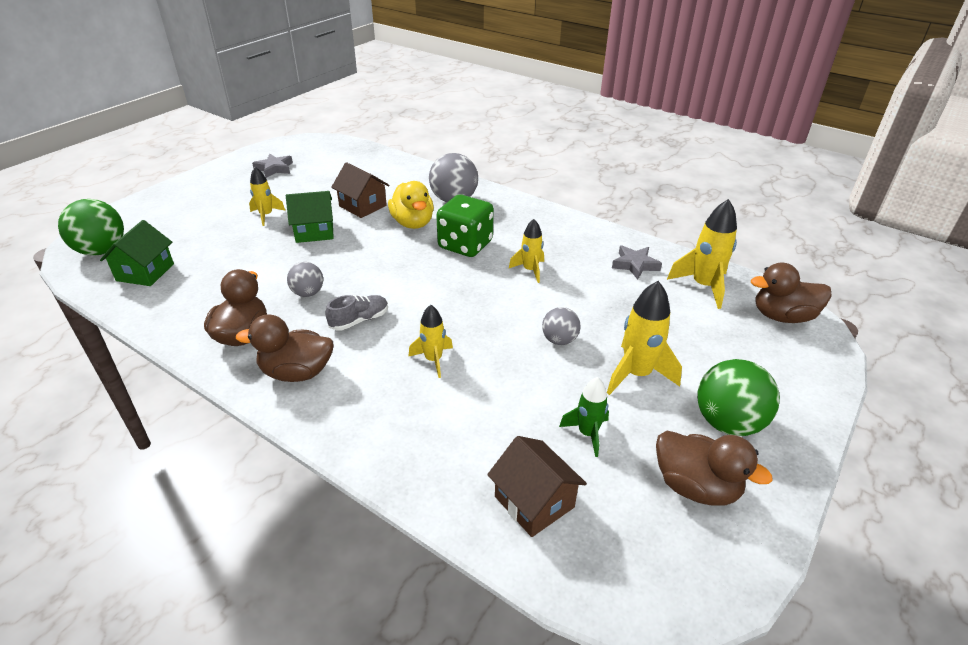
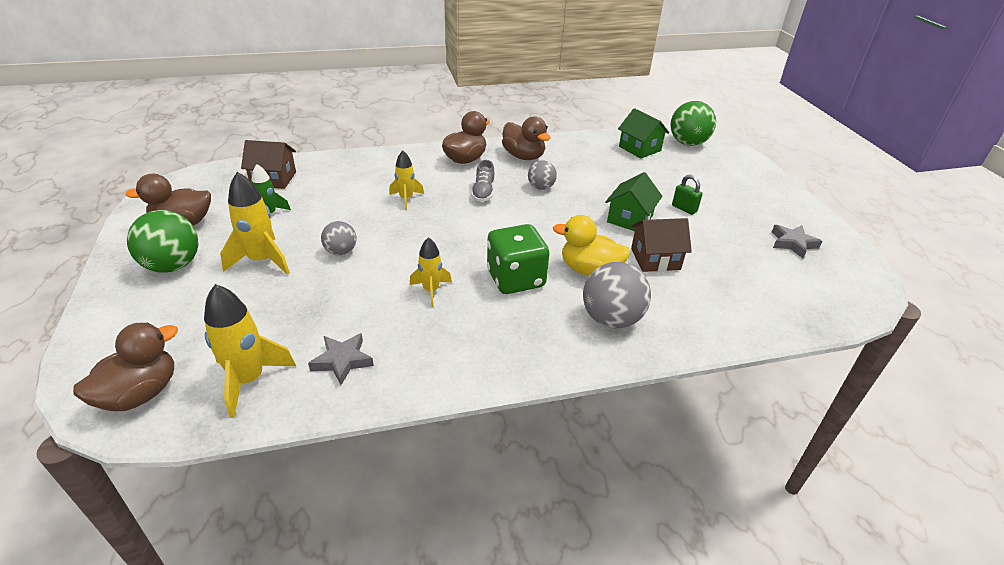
camera: 130 degrees right, 0 degrees up
(266, 215) = (684, 209): yellow rocket -> green padlock

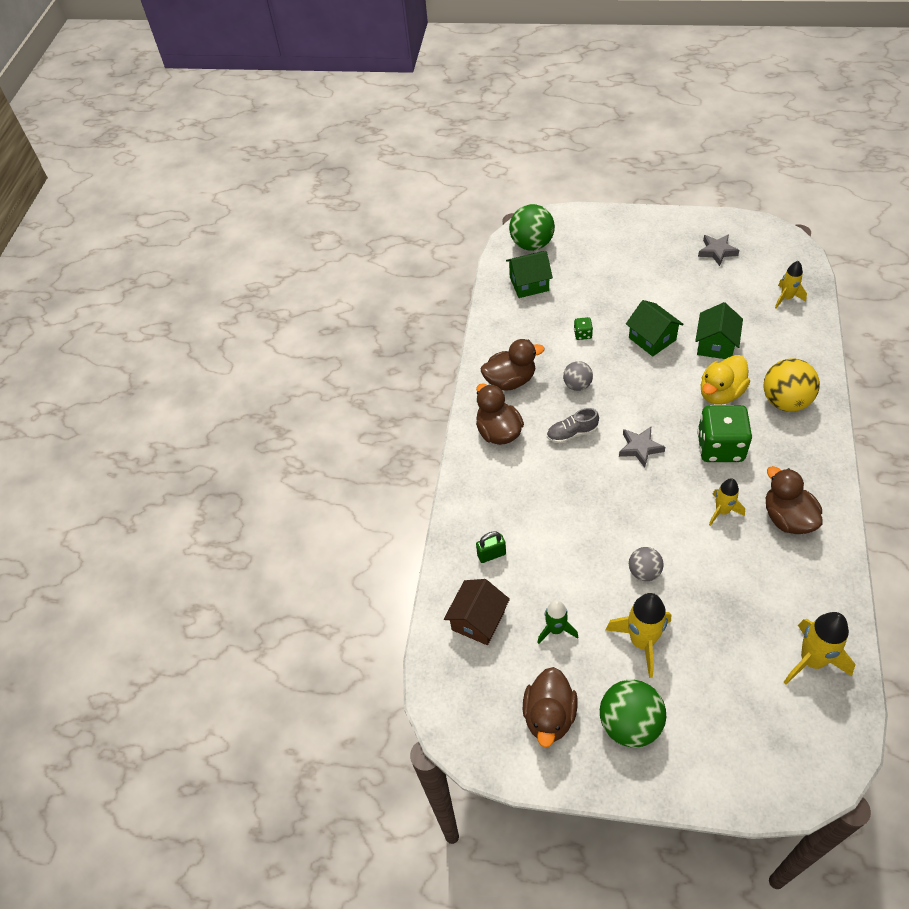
camera: 60 degrees left, 15 degrees up
(140, 394) = (815, 743): brown duck -> brown duck (787, 518)
(342, 361) = (800, 591): grey star -> grey star (640, 448)
(406, 199) = (563, 501): yellow rocket -> yellow rocket (786, 298)
(483, 192) = (572, 433): grey shoe -> grey shoe turned 135 degrees clockwise
(603, 181) = (582, 334): none -> green dice
(611, 319) = (785, 401): grey ball -> yellow ball
(655, 259) = (715, 345): brown house -> green house
(684, 209) = (647, 296): green padlock -> green padlock (491, 554)

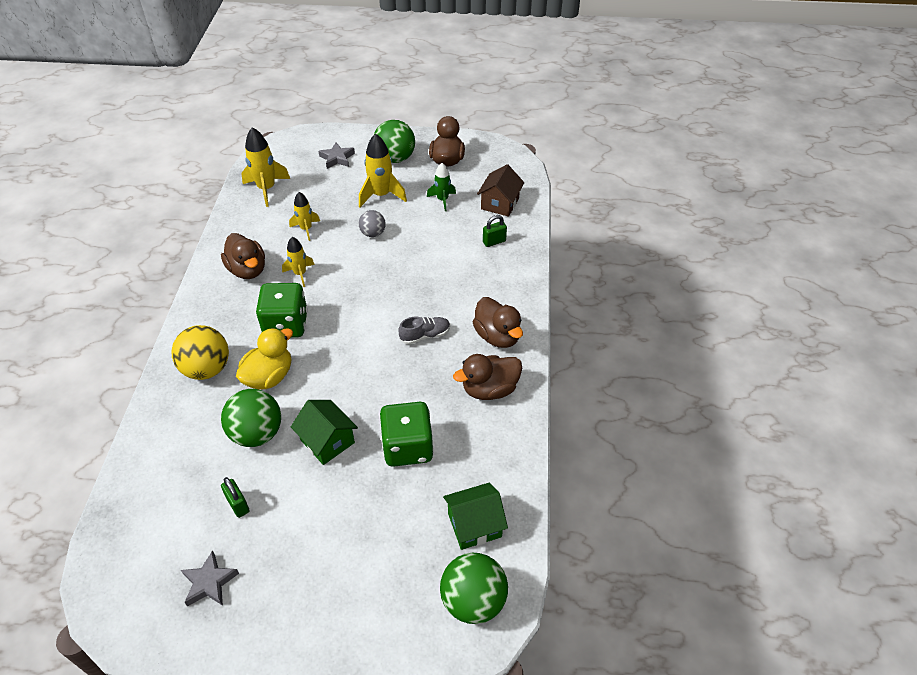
camera: 170 degrees right, 5 degrees down
(577, 385) = (417, 385): grey ball -> none
(582, 334) = (407, 447): green dice -> green dice, size x2.39
(640, 448) = (361, 323): grey star -> grey star (337, 158)
(713, 295) = (238, 505): none -> green padlock
(715, 345) = (257, 433): green house -> green ball
(786, 298) = (149, 500): yellow rocket -> yellow rocket (306, 229)

